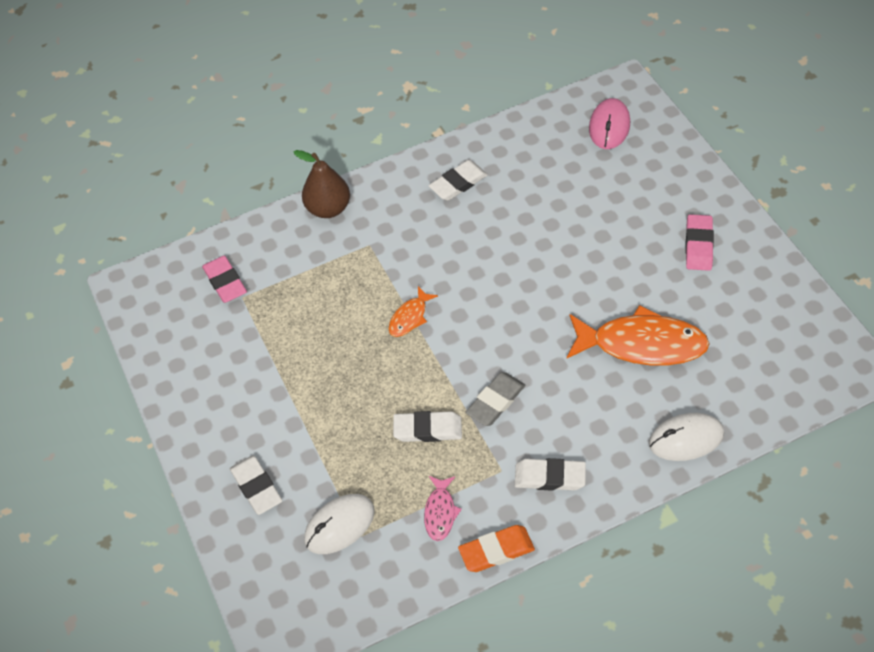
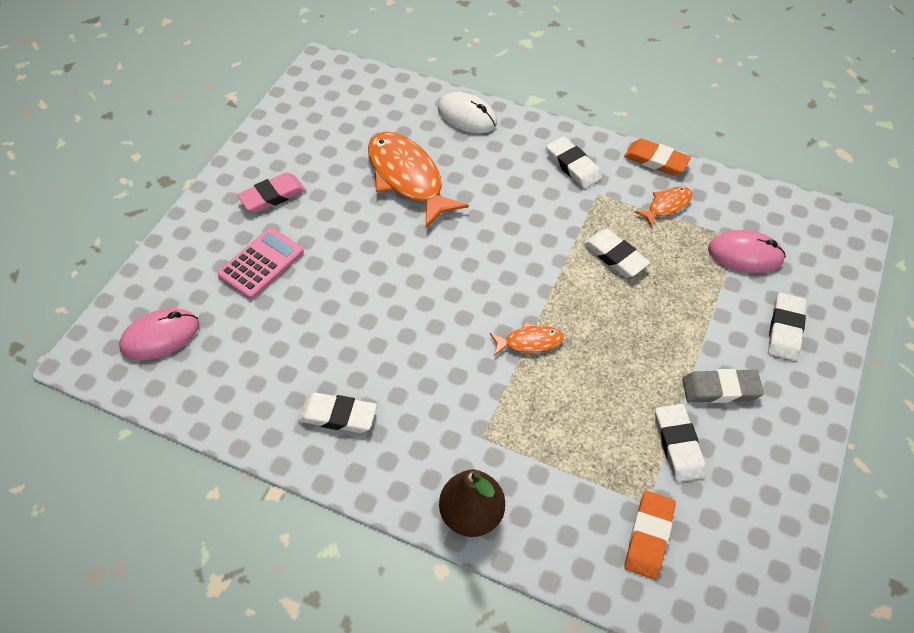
camera: 135 degrees left, 0 degrees up
(225, 282) = (649, 536): pink eraser -> orange eraser
(255, 342) = (678, 445): none -> white eraser
(339, 525) = (745, 254): white mouse -> pink mouse
(440, 512) = (666, 206): pink fish -> orange fish
(495, 401) = (547, 231): grey eraser -> grey eraser (720, 389)
(629, 206) = (261, 263): none -> pink calculator

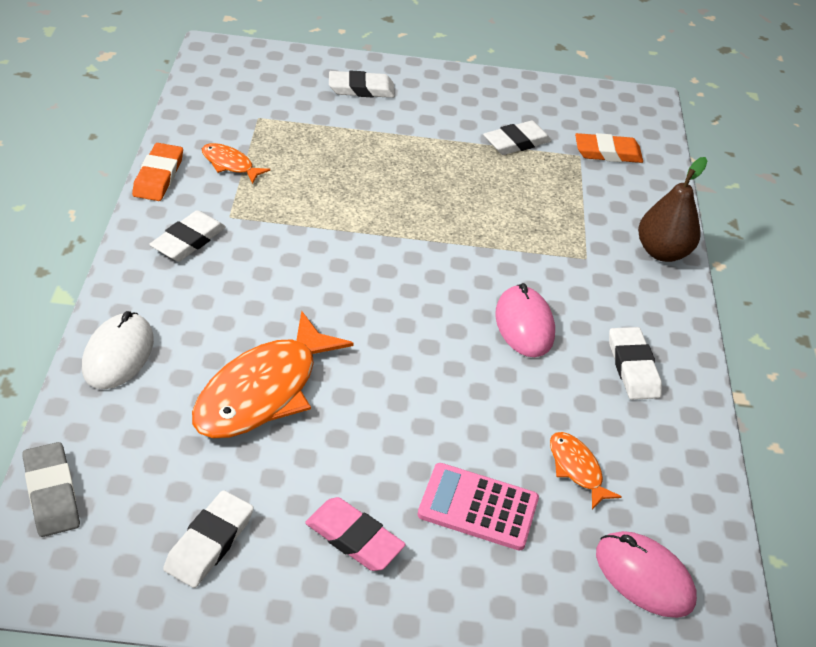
camera: 115 degrees left, 10 degrees down
(529, 342) = (462, 242): orange fish -> orange fish (577, 469)
(615, 256) = (320, 195): white eraser -> white eraser (209, 542)
(720, 389) = (446, 122): grey eraser -> grey eraser (51, 493)
(745, 254) = (279, 112): pink mouse -> pink mouse (524, 324)

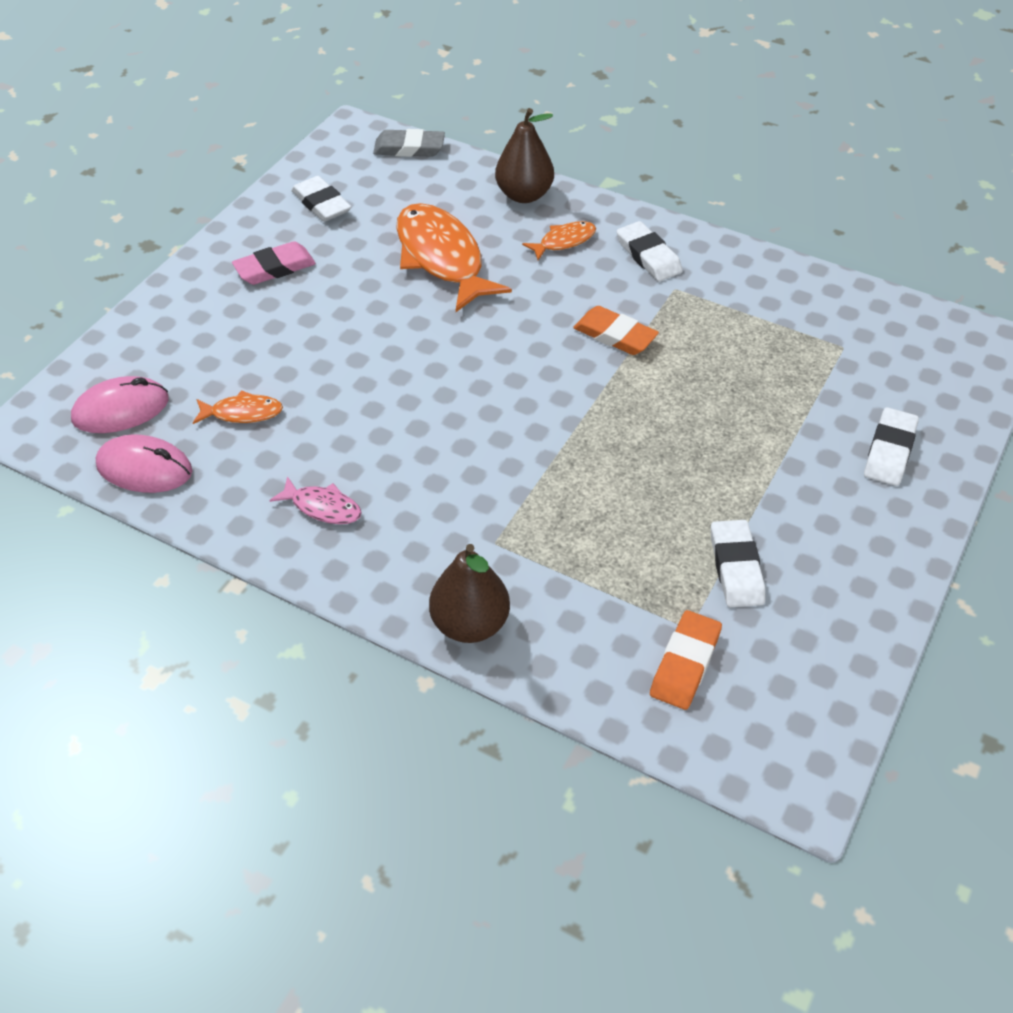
camera: 120 degrees right, 5 degrees up
(118, 354) = (524, 195): white mouse -> brown pear
(158, 176) = (753, 256): orange eraser -> orange eraser (615, 335)
(230, 164) = (759, 306): orange fish -> orange fish (564, 241)
(478, 507) = (252, 339): pink calculator -> none
(524, 324) = (424, 446): pink mouse -> pink mouse (144, 468)
(633, 367) = (322, 507): white eraser -> pink fish

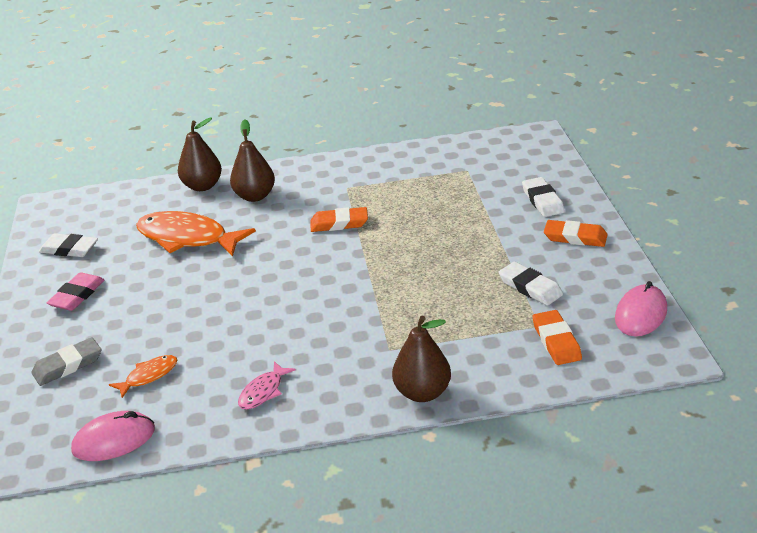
camera: 35 degrees left, 15 degrees down
(121, 409) = (55, 420): pink mouse -> pink mouse (641, 314)
(322, 507) = (263, 391): pink fish -> pink fish turned 135 degrees clockwise
(409, 148) = (97, 196): grey eraser -> grey eraser (68, 365)
(564, 241) = (255, 196): orange fish -> brown pear
(648, 256) = (313, 180): white eraser -> none
(871, 532) = (575, 237): none -> orange eraser

